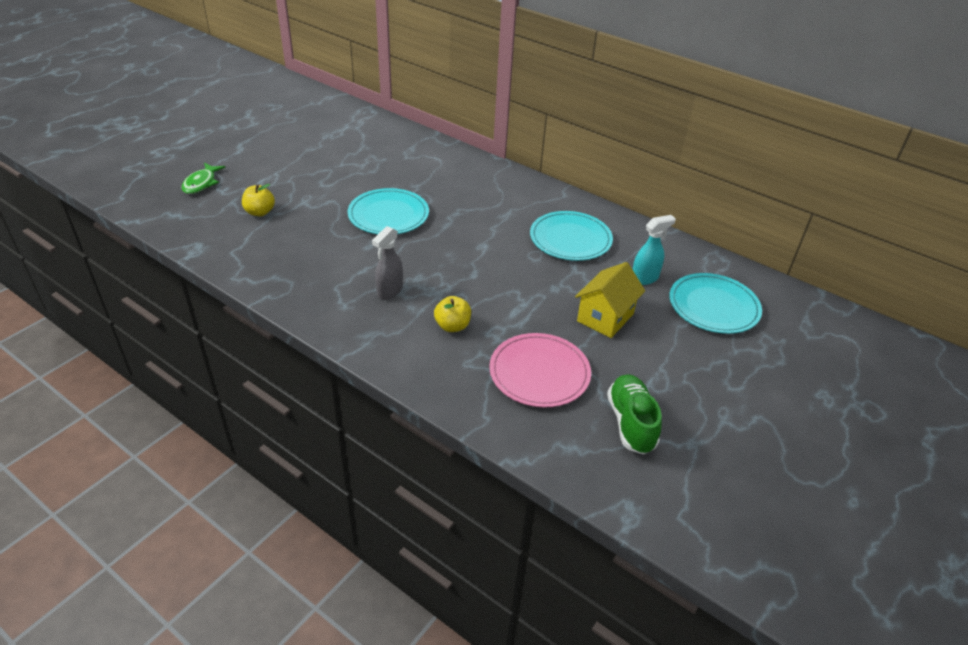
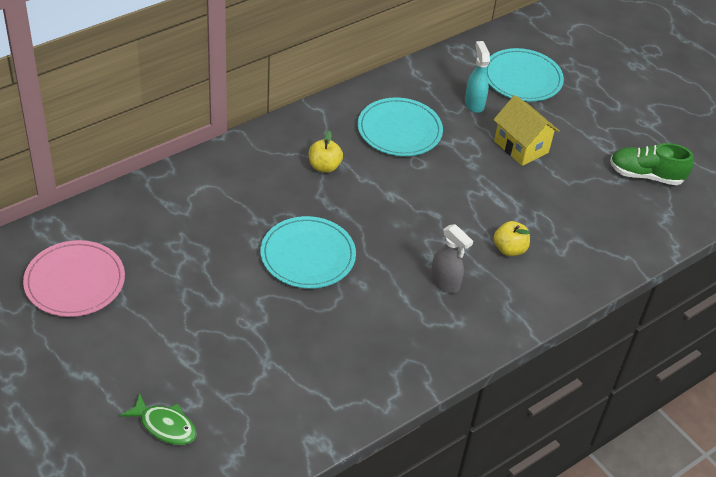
camera: 75 degrees left, 5 degrees up
(260, 212) = (259, 371): yellow apple -> yellow apple (324, 166)
(539, 373) = (581, 210): pink plate -> pink plate (75, 281)

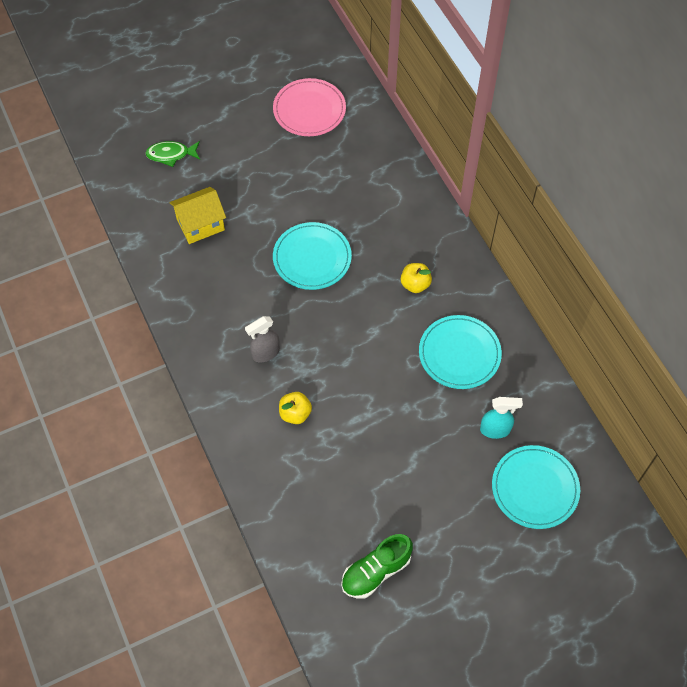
camera: 105 degrees right, 15 degrees up
(165, 426) = (171, 155): green fish -> green fish turned 45 degrees clockwise
(521, 147) = (428, 459): yellow house -> yellow house (200, 225)
(645, 175) = (376, 571): green shoe -> green shoe turned 150 degrees counterclockwise

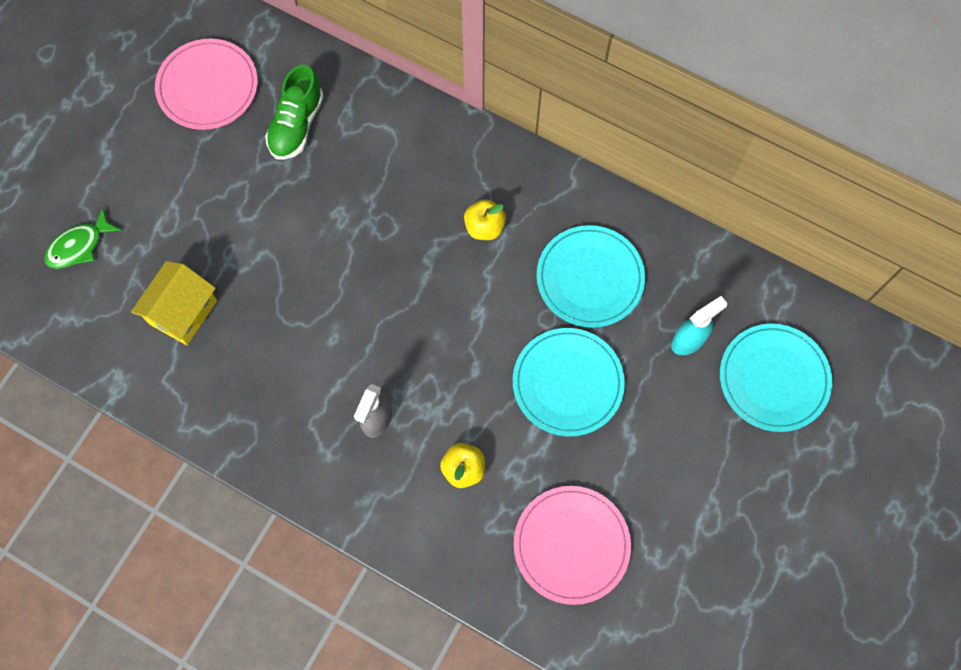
camera: 35 degrees left, 10 degrees up
(312, 258) = (346, 269): turquoise plate -> turquoise plate (568, 383)
(327, 500) = (571, 545): none -> pink plate
(376, 571) = (680, 588): green shoe -> green shoe (297, 125)

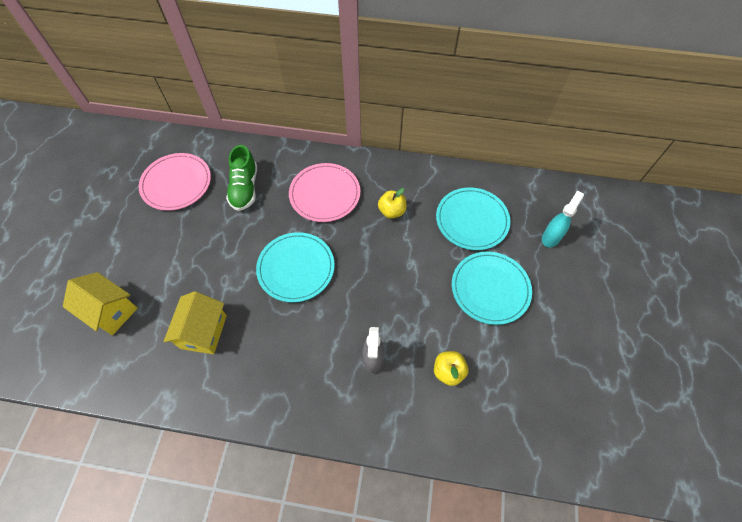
camera: 20 degrees left, 10 degrees down
(79, 246) = (111, 311): green fish -> yellow house
(571, 545) = (547, 398): pink plate -> pink plate (325, 194)
(773, 378) = (614, 242): turquoise plate -> turquoise plate (296, 268)

